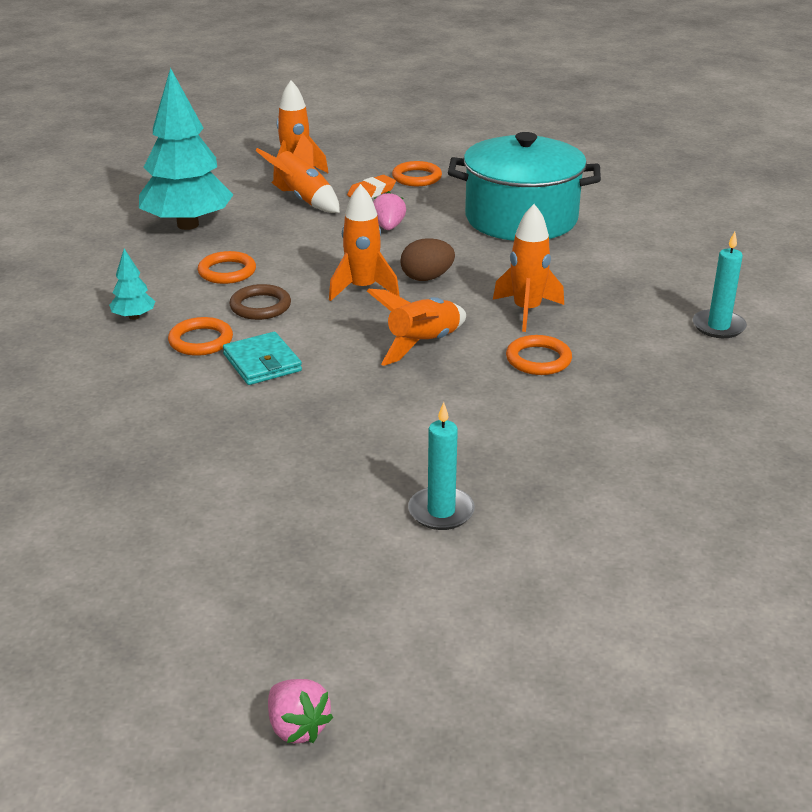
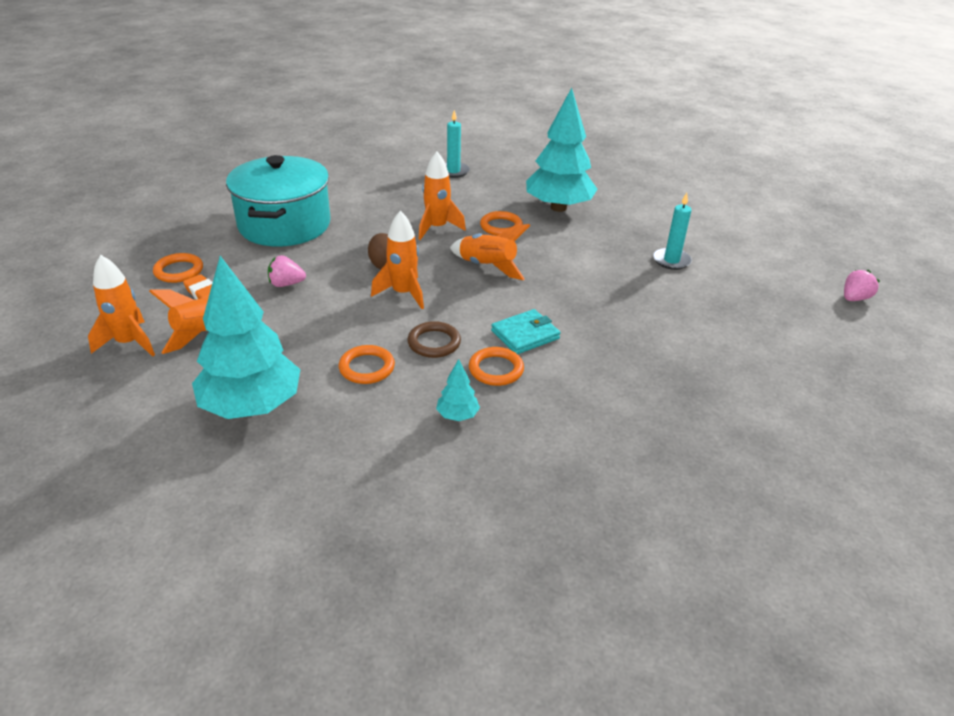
camera: 95 degrees left, 5 degrees up
(614, 415) = (558, 207): none -> turquoise tree

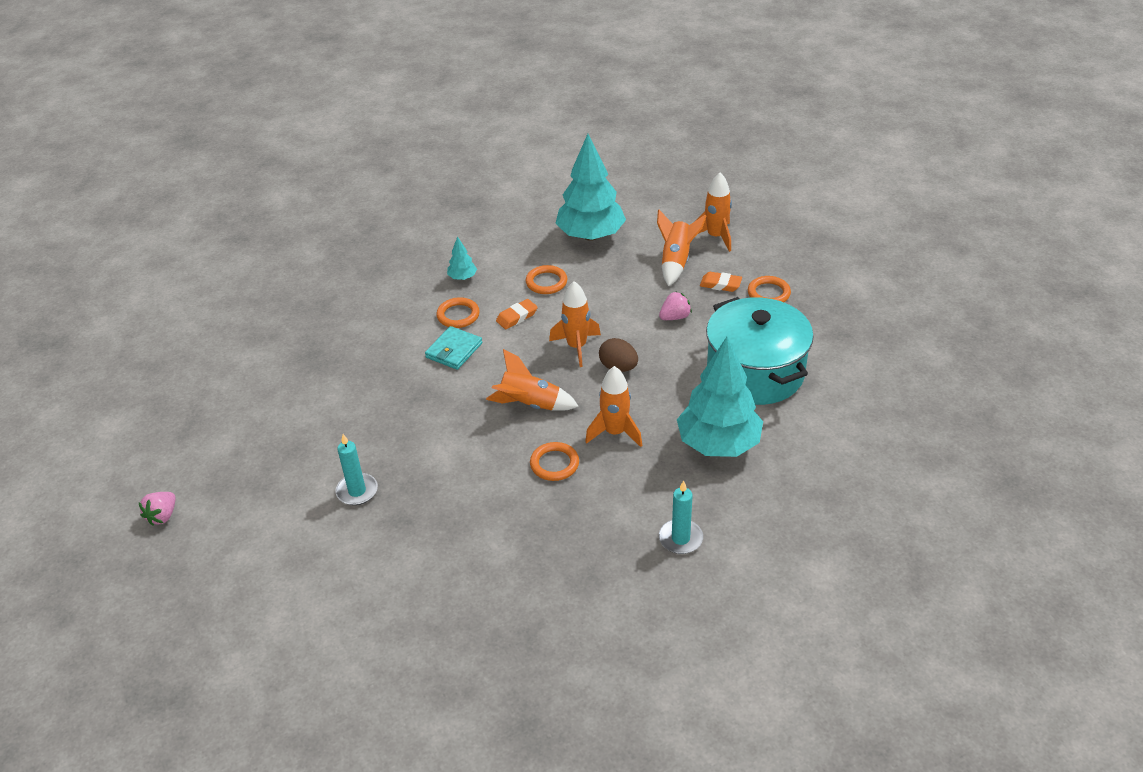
camera: 155 degrees right, 5 degrees up
(434, 343) = (517, 317): brown ring -> orange eraser
(558, 207) = (513, 526): turquoise tree -> turquoise tree (718, 444)

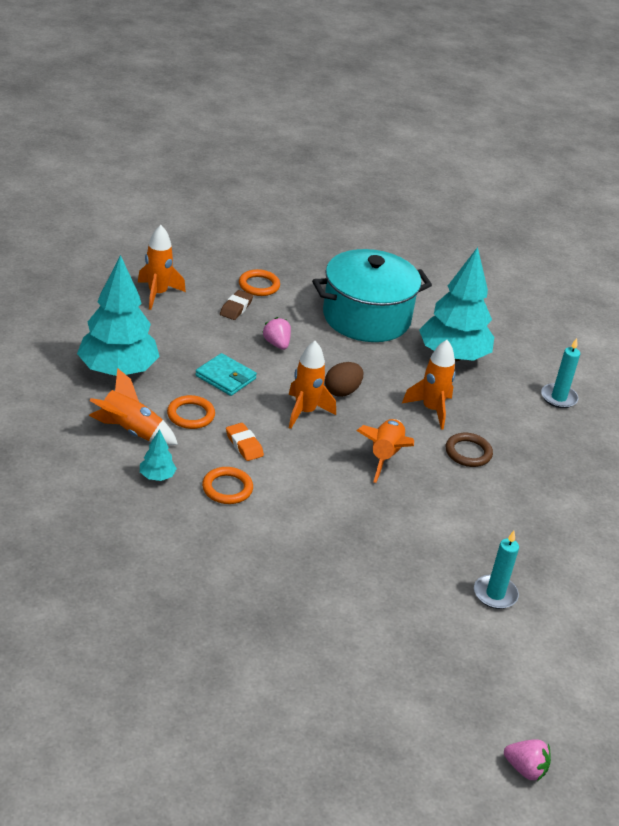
camera: 90 degrees left, 5 degrees down
(454, 350) = (288, 498): turquoise wallet -> turquoise wallet (225, 377)
(554, 464) = (468, 452): orange ring -> brown ring
(676, 261) = (189, 325): orange rocket -> orange rocket (131, 431)
(720, 284) = (236, 308): orange eraser -> brown eraser

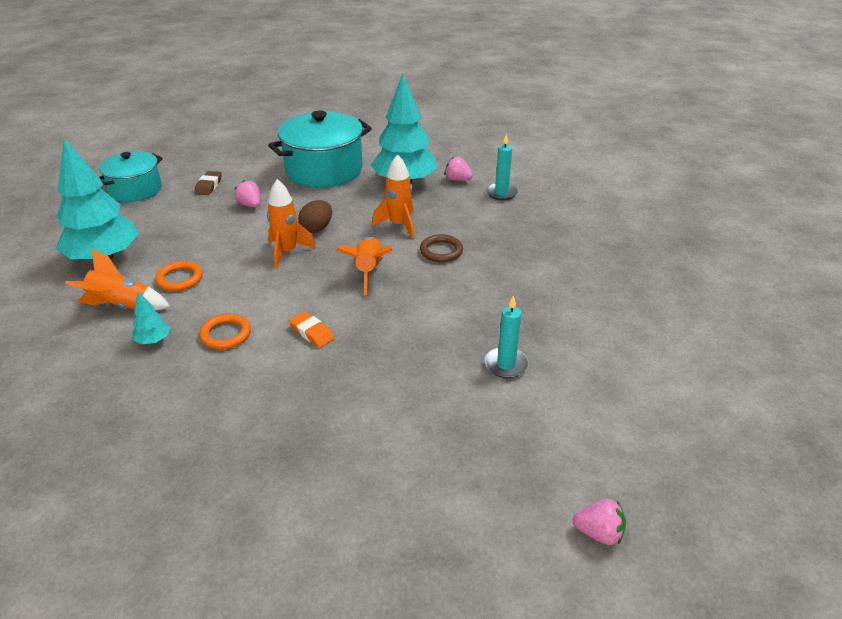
camera: 10 degrees left, 0 degrees up
(158, 294) = (135, 190): orange rocket -> turquoise pot
(225, 377) = (208, 240): turquoise wallet -> none
(244, 445) = (235, 292): orange eraser -> orange eraser (312, 332)
(259, 285) = (226, 166): orange ring -> none
(514, 368) = (457, 180): none -> pink strawberry

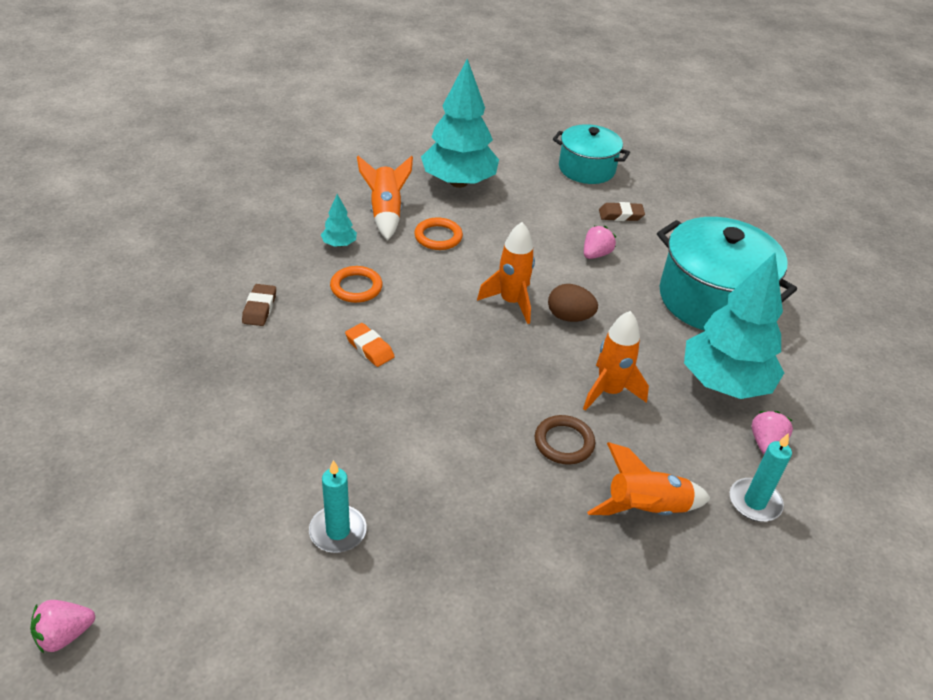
camera: 75 degrees right, 5 degrees up
(225, 401) = (259, 308): none -> brown eraser
(312, 332) = (369, 348): orange eraser -> orange eraser turned 75 degrees counterclockwise
(368, 271) = (496, 377): orange rocket -> orange rocket (646, 509)
(599, 533) = (65, 635): pink strawberry -> pink strawberry turned 60 degrees clockwise

